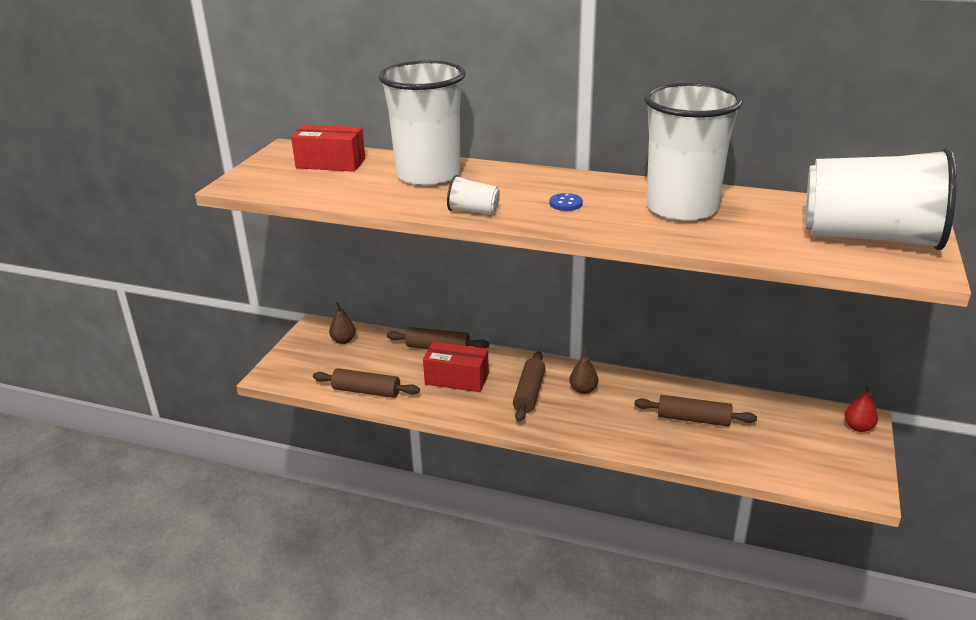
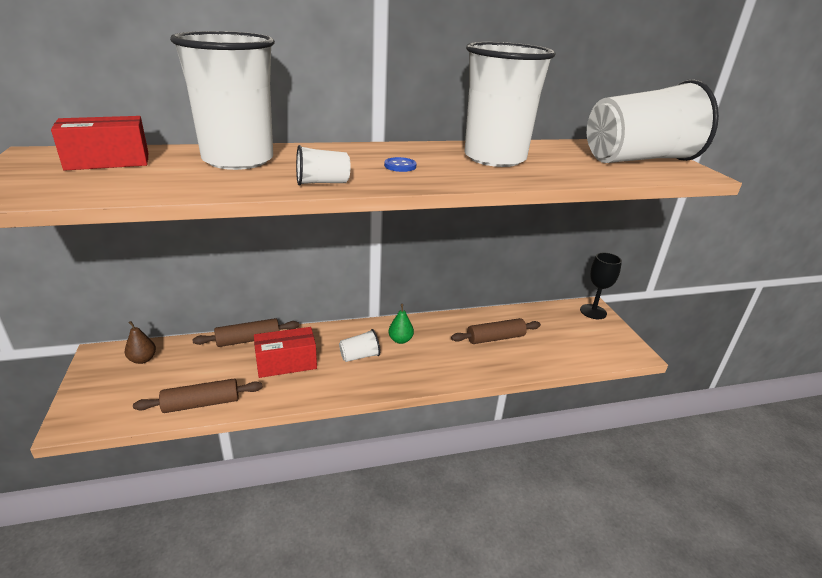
camera: 35 degrees left, 0 degrees up
(529, 393) = (359, 356): brown rolling pin -> white cup
(583, 390) = (400, 340): brown pear -> green pear
(858, 427) = (593, 312): red pear -> black goblet

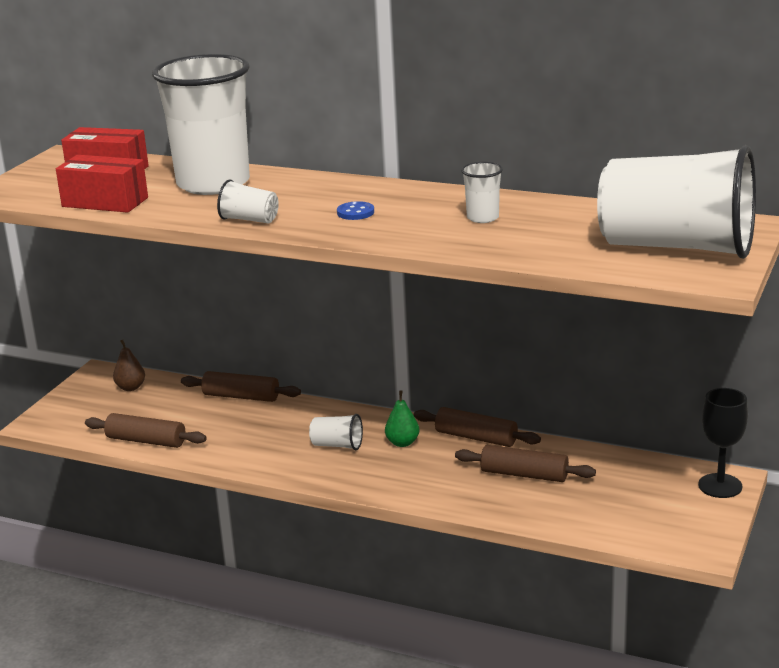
camera: 40 degrees right, 5 degrees down
(286, 363) = (255, 430): red box -> red box (105, 202)
(440, 322) = (476, 437): none -> brown rolling pin
(494, 158) = (482, 218): white cup -> white cup, size x0.40

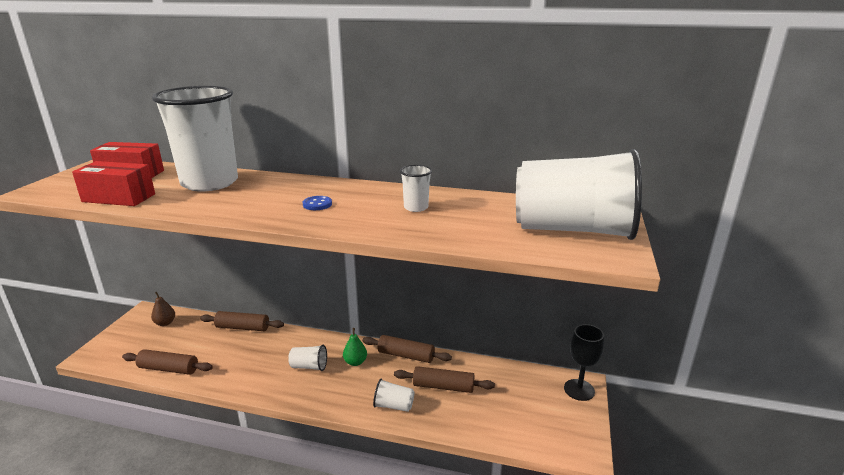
camera: 10 degrees left, 0 degrees up
(249, 220) = (232, 211): white cup -> white cup (393, 405)

